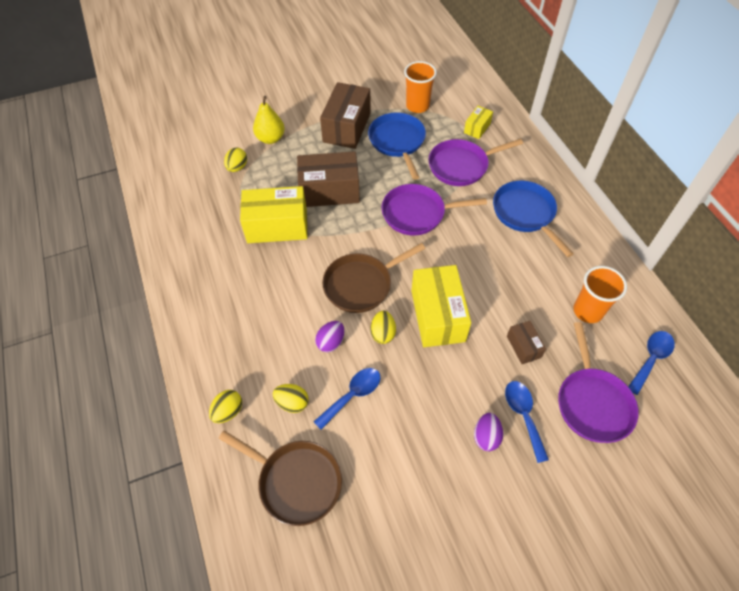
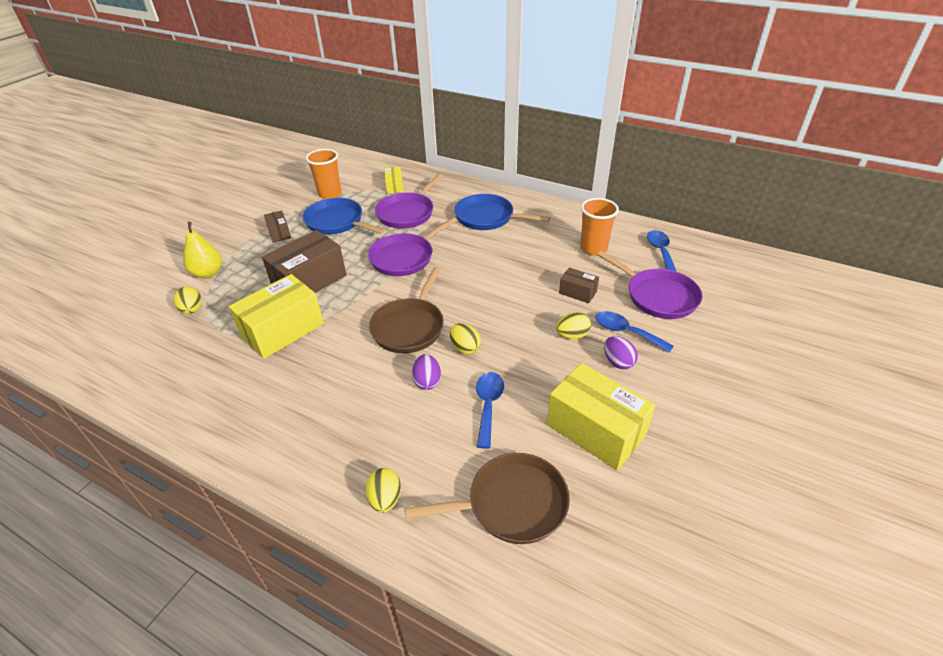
camera: 40 degrees left, 15 degrees down
(292, 403) = (441, 448): yellow egg -> yellow egg (572, 335)
(347, 127) = (279, 233): brown box -> brown box, size x0.50
(437, 316) = (495, 311): yellow box -> yellow box (595, 430)

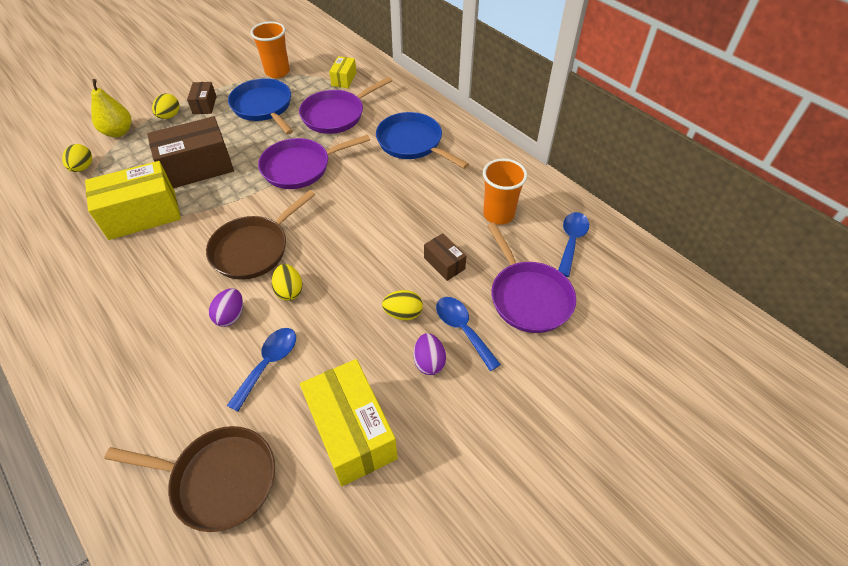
camera: 20 degrees right, 10 degrees up
(385, 499) = (116, 426): yellow egg -> yellow egg (169, 116)

